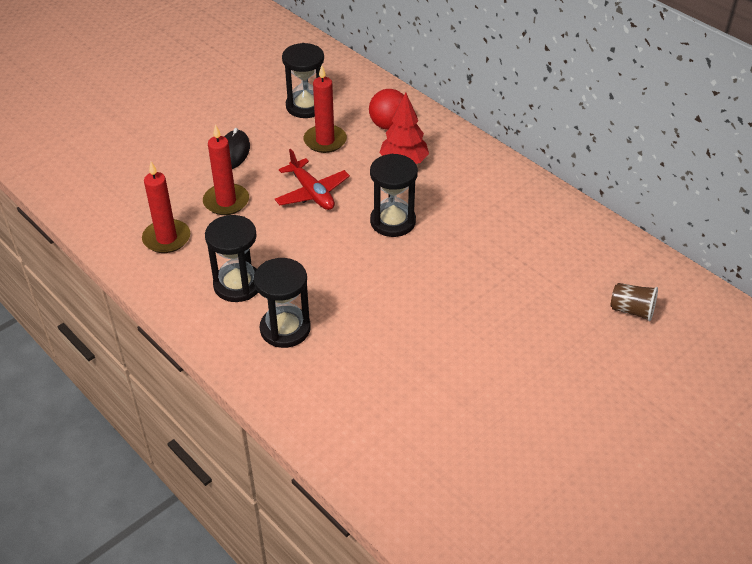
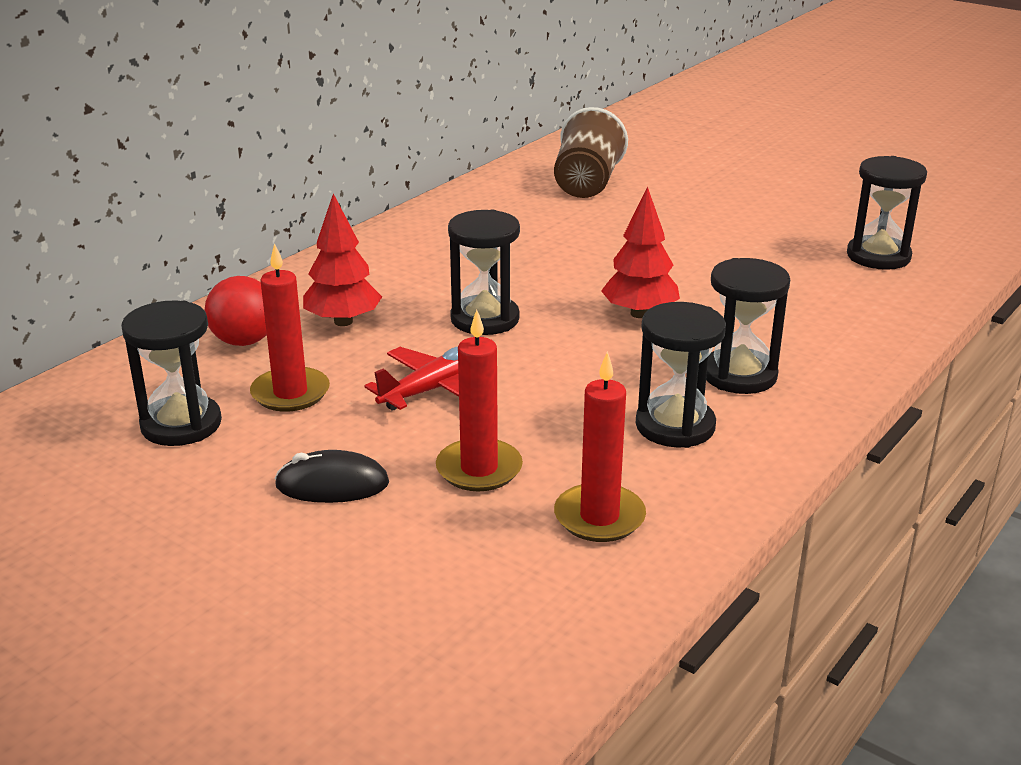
camera: 100 degrees left, 15 degrees down
(383, 297) = (639, 314): none -> red tree
(454, 476) = (878, 256): none -> black hourglass
(632, 310) = (587, 184): brown cup -> brown cup, size x1.79

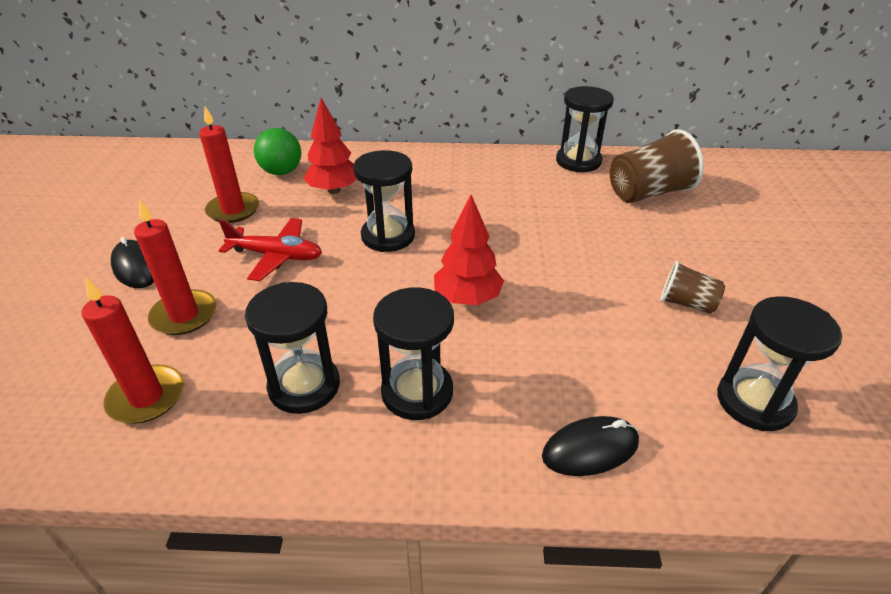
camera: 55 degrees right, 10 degrees up
(181, 424) = (175, 194): black hourglass -> black hourglass (578, 161)
(244, 341) = (281, 172): red ball -> green ball
(753, 233) = (686, 303): none -> brown cup
(868, 328) = (590, 449): none -> black mouse

